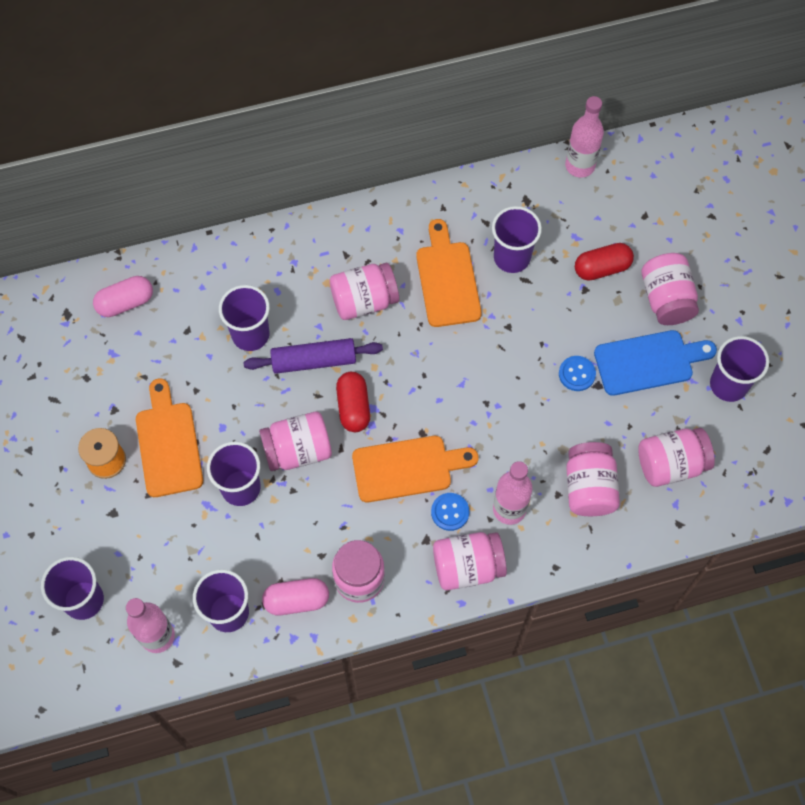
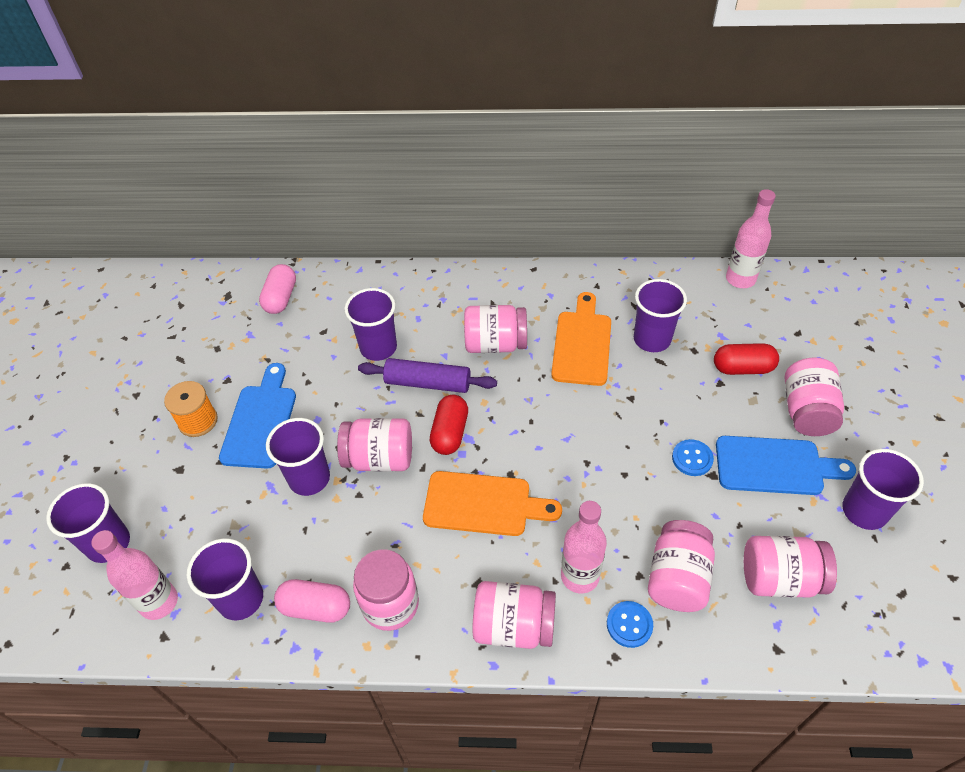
camera: 20 degrees right, 15 degrees down
(125, 303) = (281, 298): pink capsule -> pink capsule turned 75 degrees counterclockwise
(168, 444) = (260, 421): orange cutting board -> blue cutting board
(450, 512) = (513, 561): blue button -> blue button (629, 625)

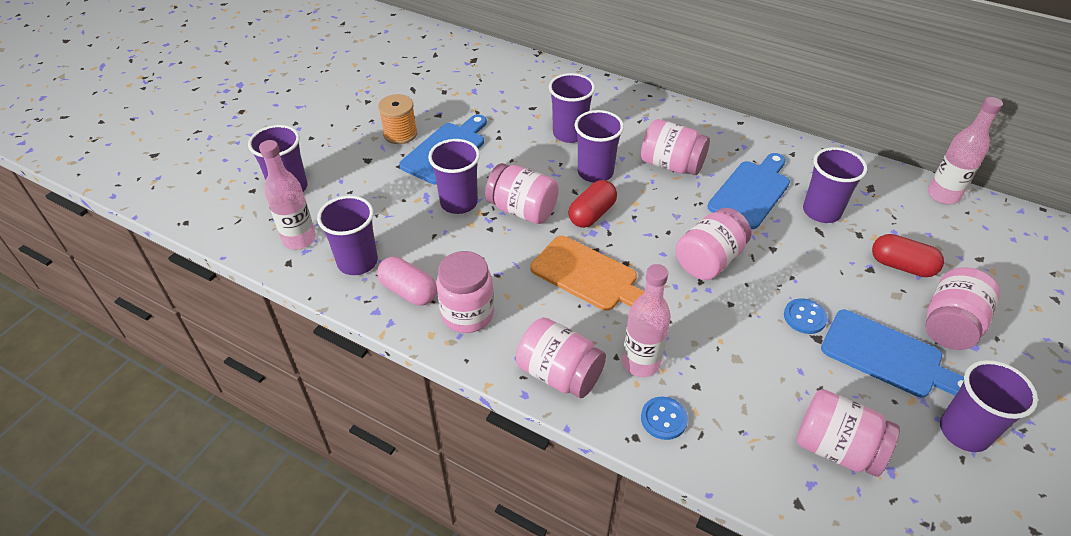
camera: 25 degrees right, 5 degrees down
(281, 298) = (513, 74): pink capsule -> none
(428, 383) = (595, 172): purple rolling pin -> purple cup
(582, 344) = (751, 192): orange cutting board -> blue cutting board
(677, 578) = (732, 403): pink jar -> pink jar (709, 260)

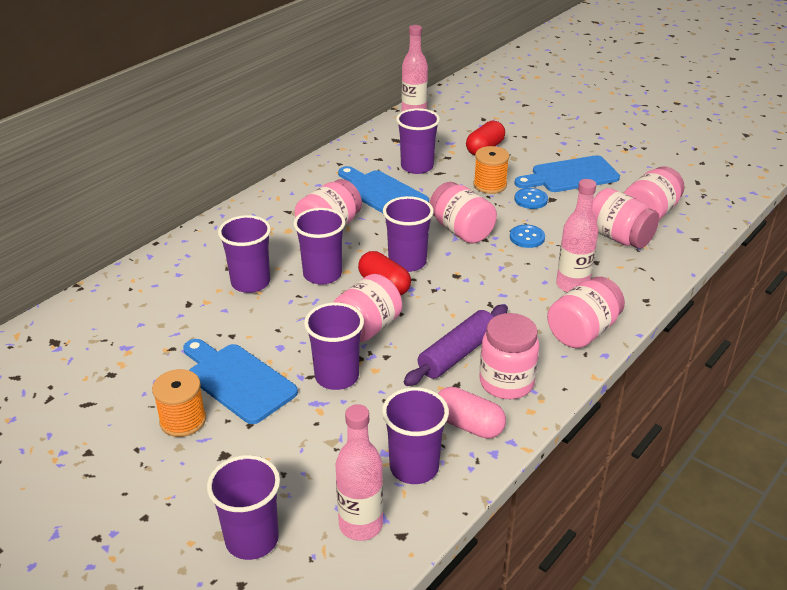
camera: 80 degrees left, 10 degrees down
(408, 291) = (468, 425): pink capsule -> pink capsule turned 75 degrees clockwise
(502, 276) = (457, 354): none -> purple rolling pin
(588, 276) = (468, 299): orange cutting board -> none
(663, 419) = (628, 283): blue button -> blue button (527, 237)
(817, 277) = (490, 185): none -> orange spool
(887, 356) = (570, 175): blue cutting board -> blue cutting board turned 150 degrees counterclockwise
(950, 325) = (544, 146): pink jar -> pink jar (618, 237)
(964, 431) = (633, 165): purple cup -> purple cup (407, 262)

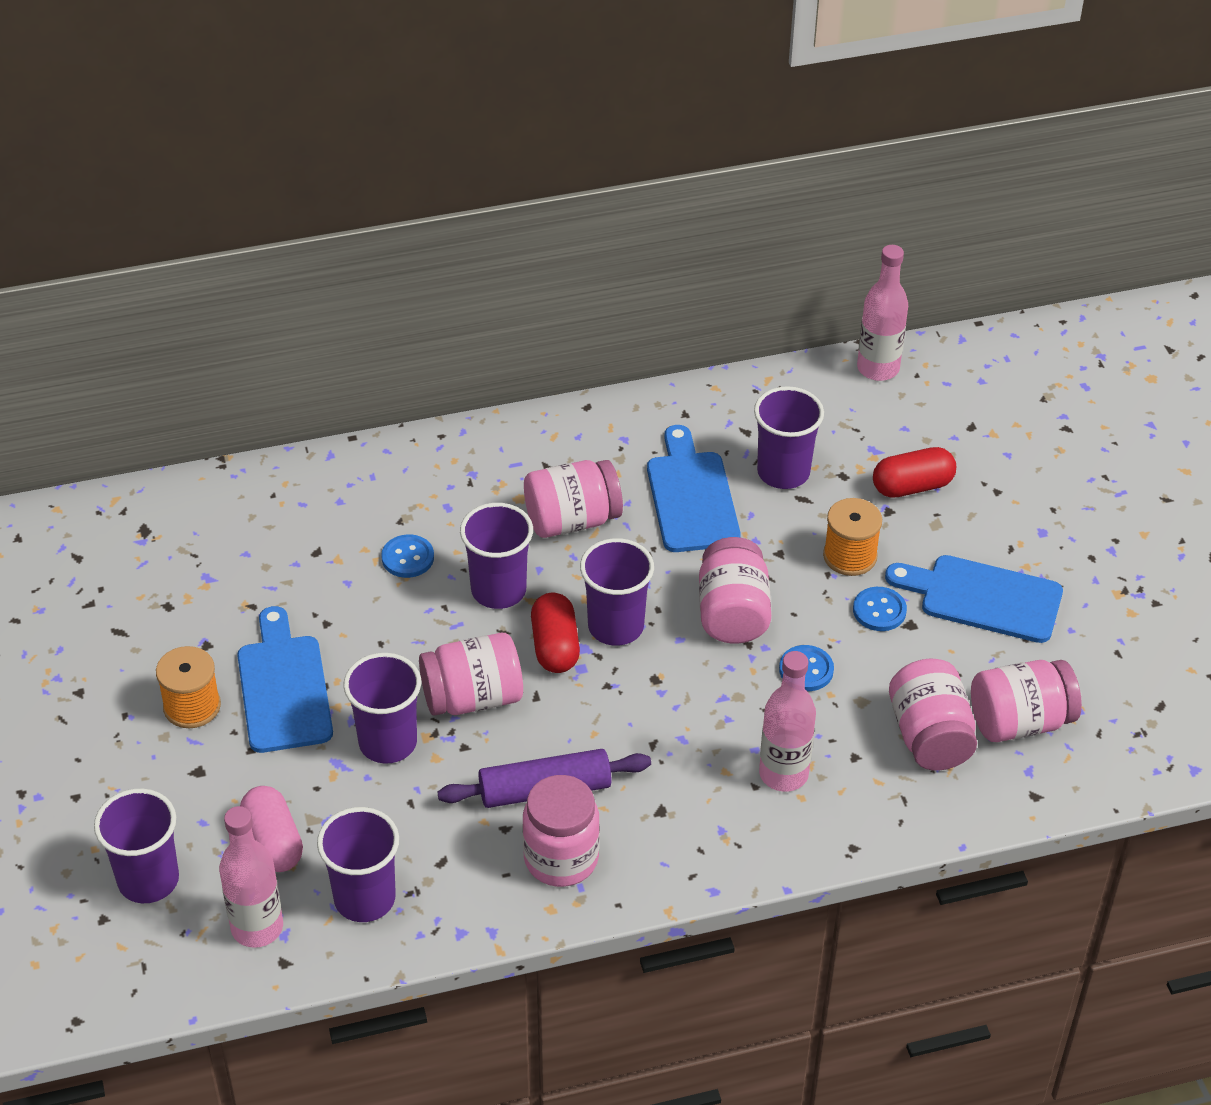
camera: 35 degrees right, 10 degrees up
(250, 282) = (407, 558): purple cup -> blue button
(468, 425) = (467, 884): pink capsule -> pink capsule (273, 842)
(582, 331) = (722, 845): pink jar -> none

